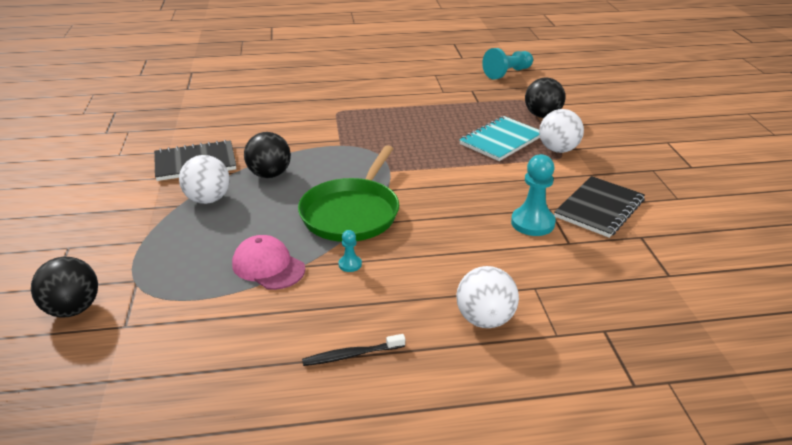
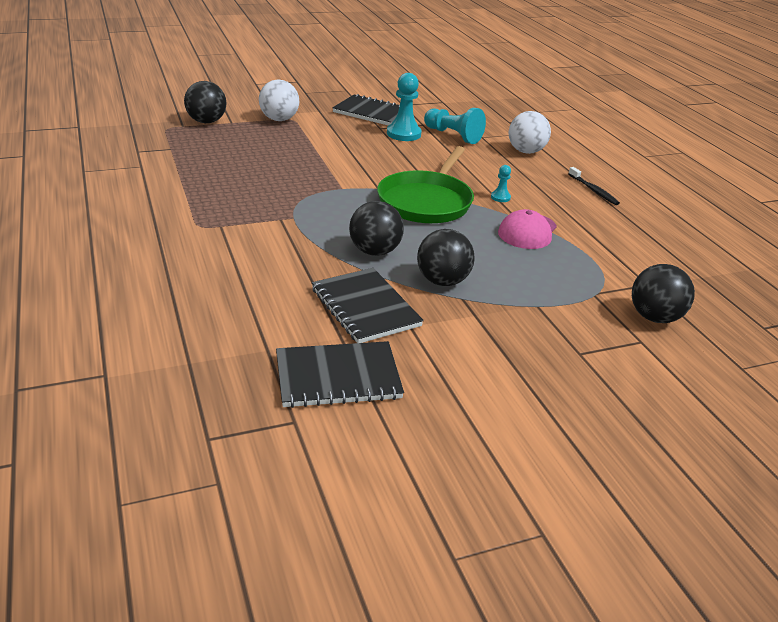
camera: 105 degrees left, 0 degrees up
(130, 147) = (338, 377): none -> black notebook
(208, 199) = (442, 281): white ball -> black ball
(352, 213) = (426, 201): green pan -> green pan turned 105 degrees clockwise
(501, 140) = (265, 140): turquoise notebook -> none
(507, 73) = (88, 132): turquoise pawn -> turquoise pawn (453, 135)

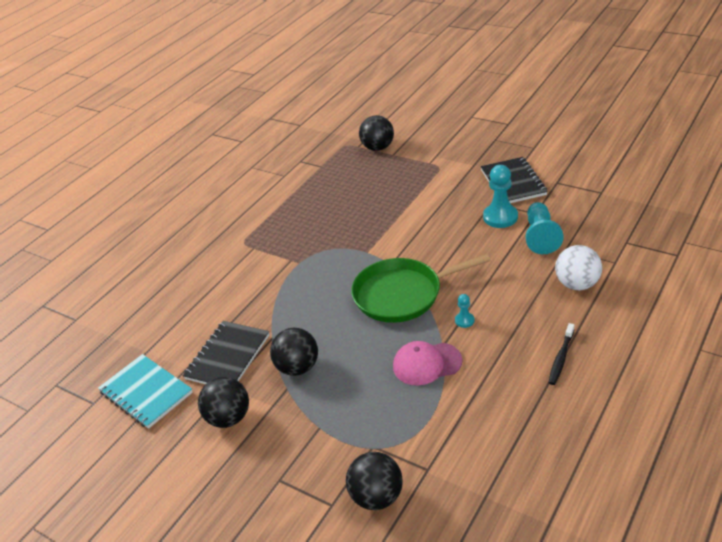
camera: 60 degrees right, 5 degrees up
(279, 119) = (429, 164): white ball -> none
(338, 377) = (146, 392): black notebook -> turquoise notebook
(375, 251) = (299, 318): black ball -> black ball (229, 418)

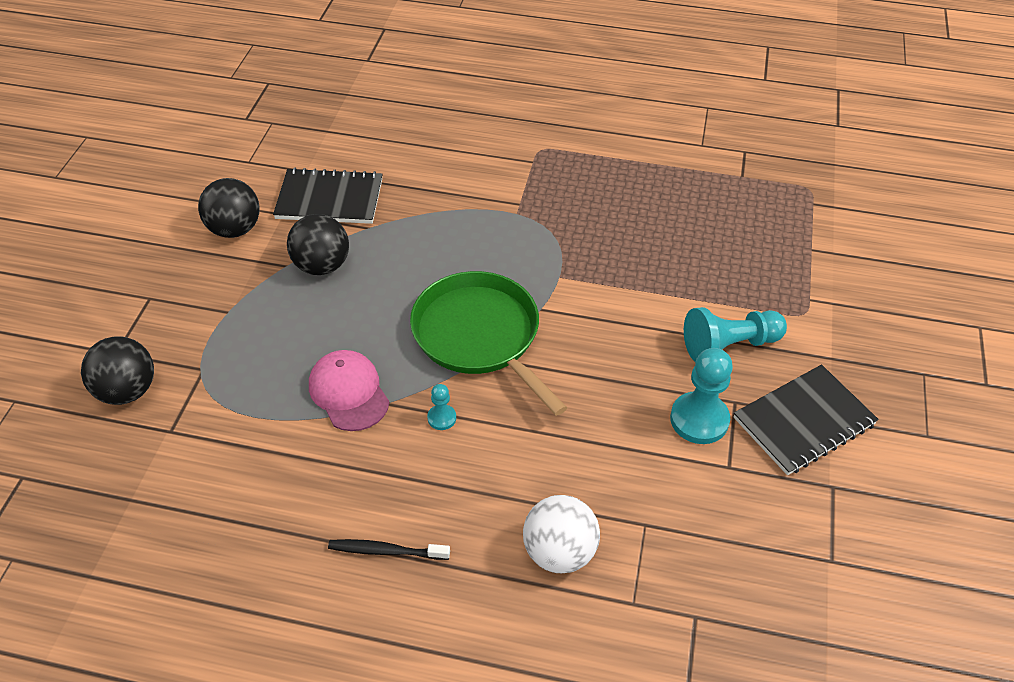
camera: 65 degrees right, 10 degrees up
(146, 392) = (265, 151): turquoise notebook -> none
(378, 148) = (821, 227): black ball -> none
(540, 236) = (667, 484): turquoise pawn -> turquoise pawn (729, 345)

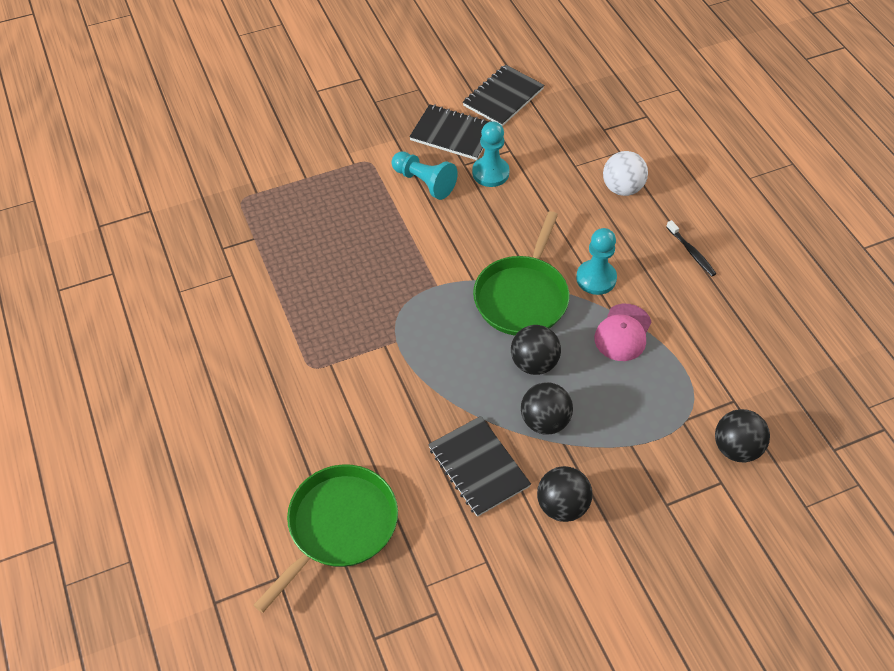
camera: 125 degrees left, 5 degrees up
(372, 102) = (339, 526): none -> green pan
(390, 295) = (534, 363): none -> black ball
(441, 418) = (596, 278): turquoise pawn -> turquoise pawn, size x2.02
(851, 527) = (503, 97): none -> black notebook

